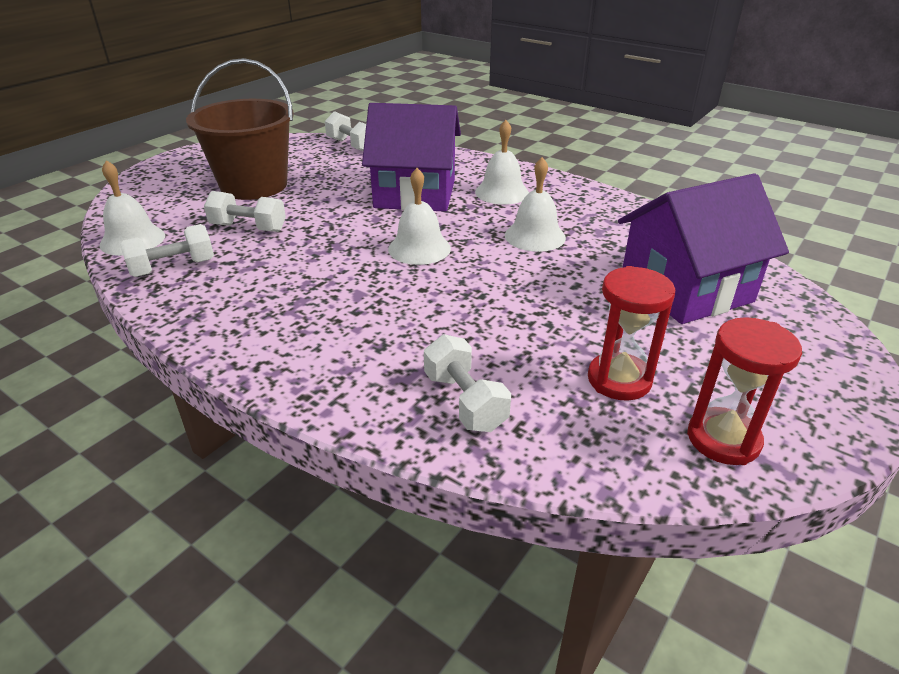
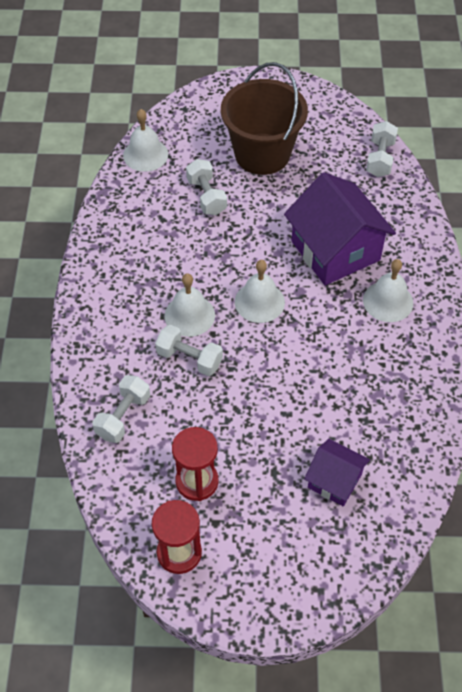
camera: 55 degrees right, 20 degrees up
(173, 268) = (135, 199): white dumbbell -> white dumbbell (189, 358)
(535, 236) = (334, 358): white bell -> white bell (189, 315)
(685, 289) = (334, 480): purple house -> purple house, size x0.54

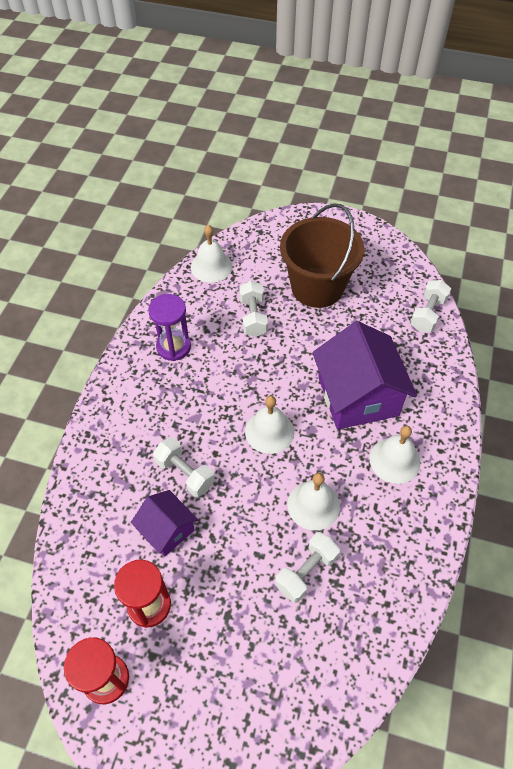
camera: 15 degrees right, 0 degrees up
(123, 416) = (104, 517): white dumbbell -> white dumbbell (306, 572)
(134, 242) = (173, 347): none -> purple hourglass
(189, 315) = (199, 429): white bell -> white bell (313, 505)
(334, 480) = (285, 642): purple house -> purple house (167, 530)

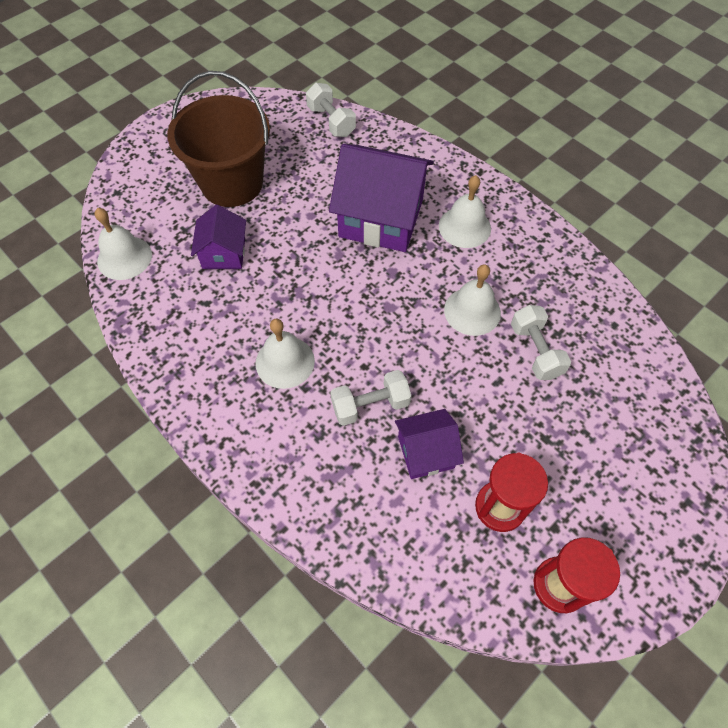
camera: 60 degrees left, 5 degrees up
(173, 347) = (203, 344): purple hourglass -> none
(253, 317) = (224, 253): white dumbbell -> purple house
(269, 431) = (371, 307): white bell -> white bell (285, 362)

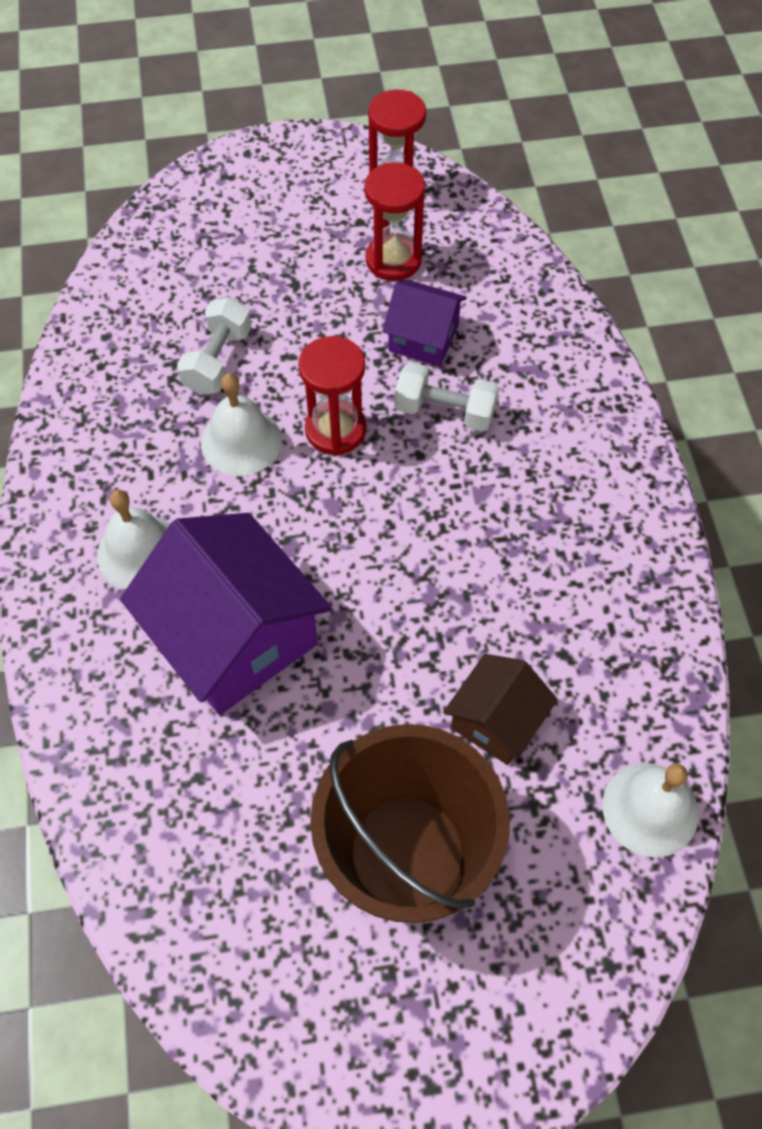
camera: 145 degrees left, 0 degrees up
(224, 253) = (496, 721): purple house -> brown house
(285, 362) = (509, 513): white bell -> none
(331, 121) = (152, 885): white dumbbell -> none
(426, 351) = (335, 430): none -> red hourglass

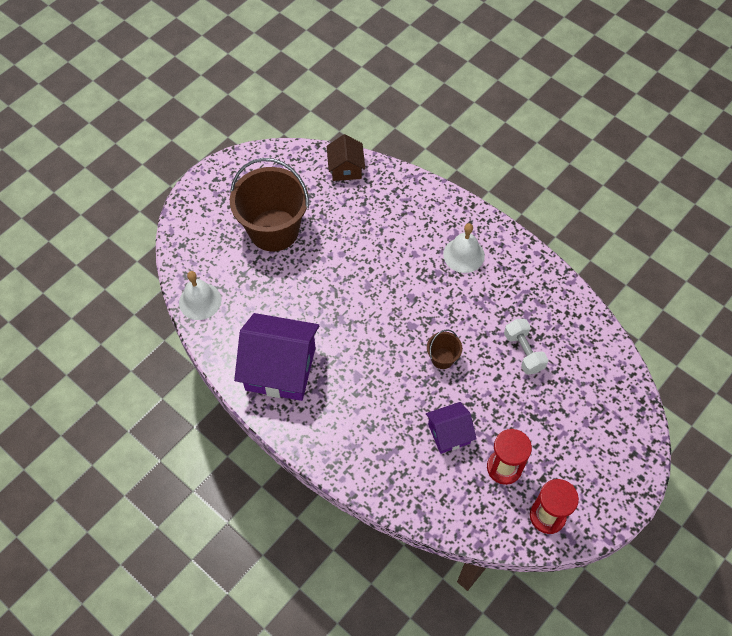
camera: 140 degrees right, 0 degrees up
(235, 637) = (397, 252): purple house -> purple house (280, 369)
(241, 441) = (474, 324): white bell -> none
(335, 430) = (442, 358): red hourglass -> brown bucket
(445, 411) = (405, 403): white dumbbell -> none
(496, 721) = (277, 291): brown house -> brown house (346, 168)

